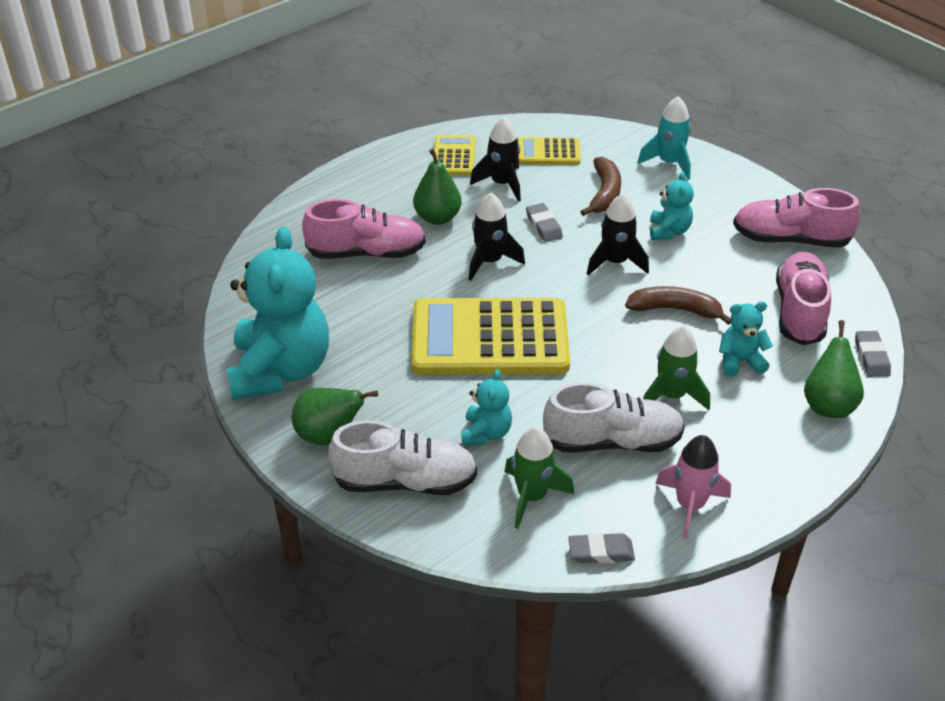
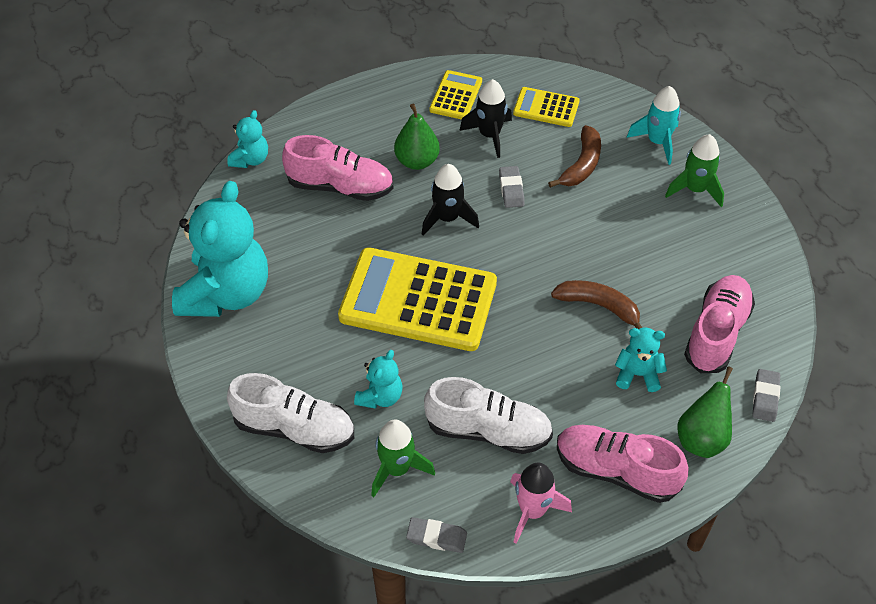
camera: 15 degrees right, 10 degrees up
(329, 436) = (245, 368): green pear -> none
(615, 262) = (563, 243): black rocket -> none
(669, 231) = (627, 219): turquoise teddy bear -> turquoise teddy bear (250, 159)
(672, 395) = (560, 396): green rocket -> green rocket (695, 189)
(790, 239) = (741, 252): pink shoe -> pink shoe (616, 471)

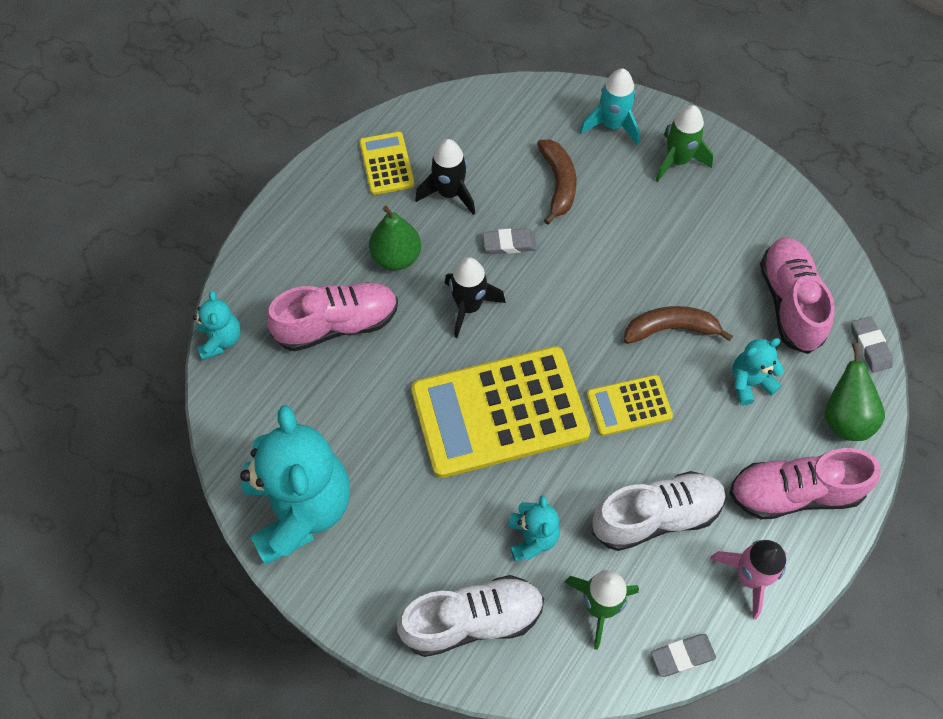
camera: 30 degrees left, 10 degrees up
(511, 189) = (509, 244): grey eraser -> grey eraser turned 60 degrees counterclockwise
(546, 108) = (484, 136): yellow calculator -> yellow calculator (629, 405)

